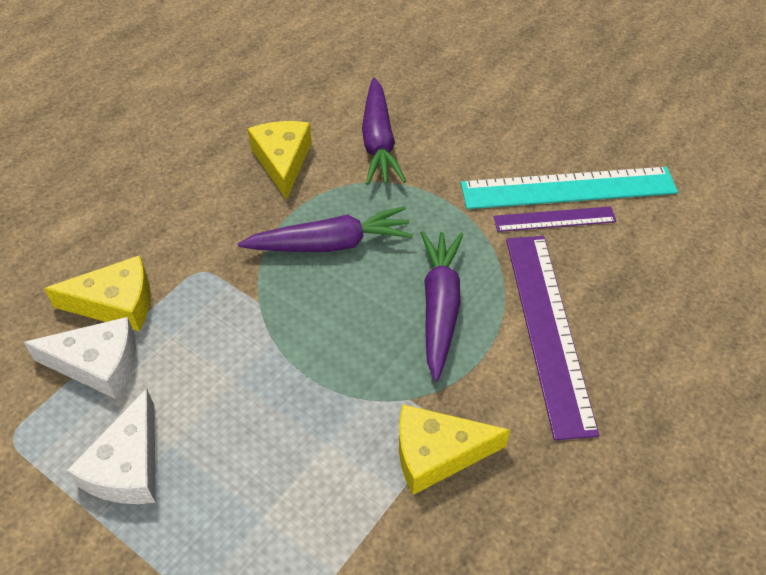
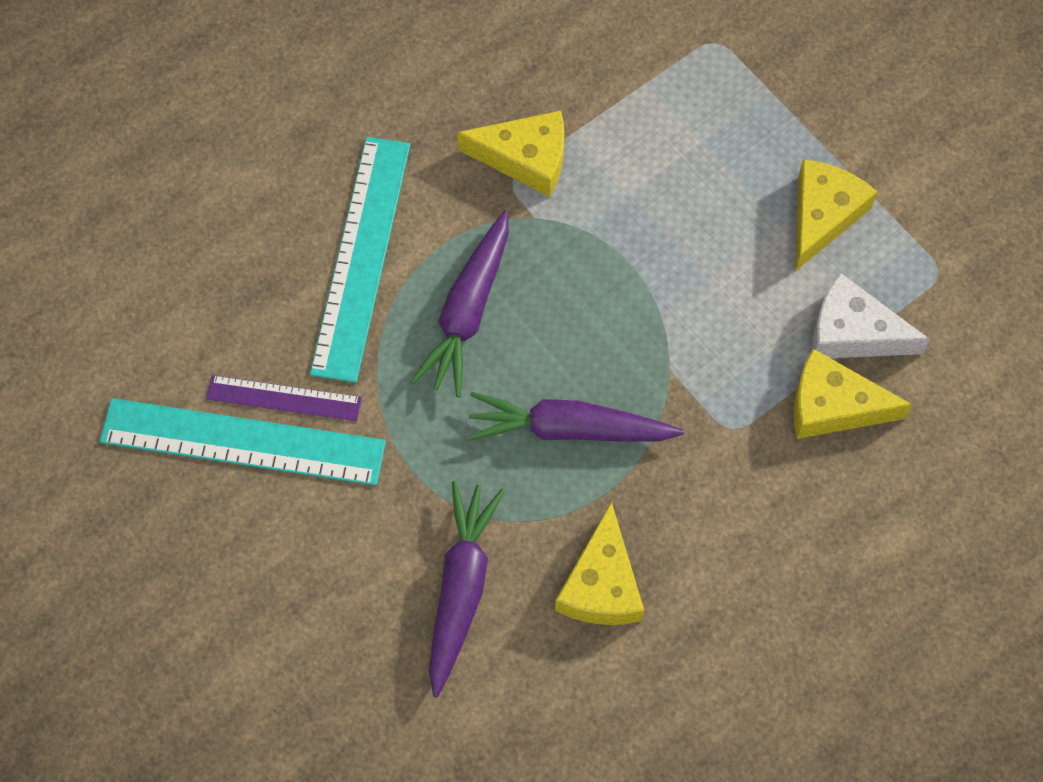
camera: 165 degrees left, 15 degrees up
(128, 466) = (822, 216): white cheese -> yellow cheese
(547, 330) = (362, 257): purple ruler -> turquoise ruler

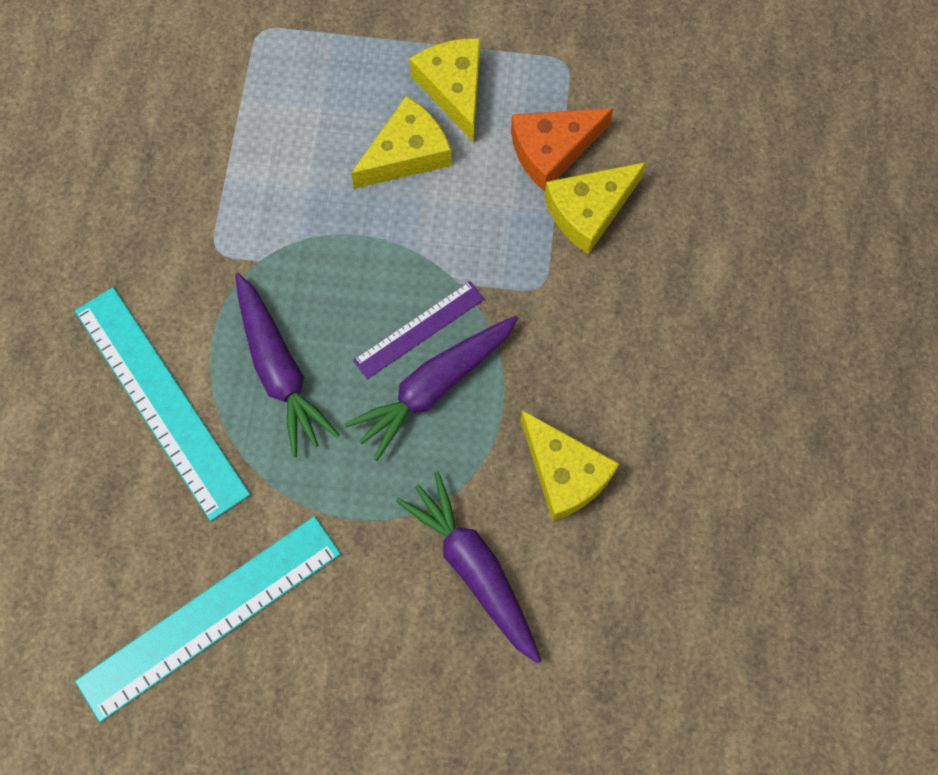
camera: 45 degrees left, 5 degrees up
(284, 398) = (208, 556): purple ruler -> purple ruler (419, 330)
(525, 158) = (209, 225): yellow cheese -> yellow cheese (406, 153)
(853, 332) = (552, 150): white cheese -> orange cheese

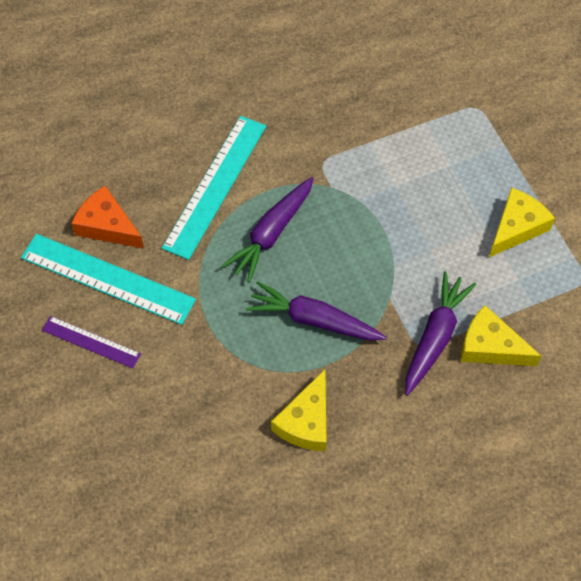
camera: 60 degrees right, 10 degrees down
(406, 153) = (454, 225): yellow cheese -> none
(419, 330) = (345, 292): purple ruler -> purple ruler (91, 342)
(474, 569) = (215, 401): purple carrot -> purple carrot (435, 337)
(552, 150) = (516, 304): orange cheese -> orange cheese (107, 226)

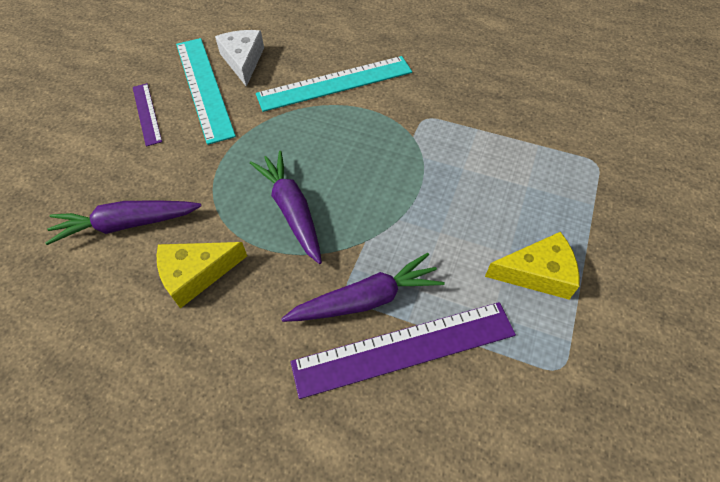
camera: 45 degrees right, 5 degrees down
(107, 226) = (243, 61): orange cheese -> white cheese
(272, 233) = (335, 135): purple carrot -> purple carrot (127, 224)
(490, 346) = (404, 349): yellow cheese -> purple ruler

